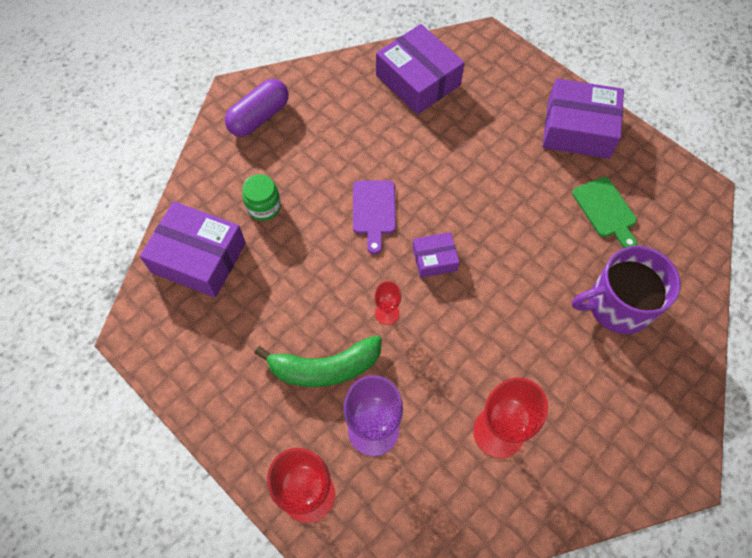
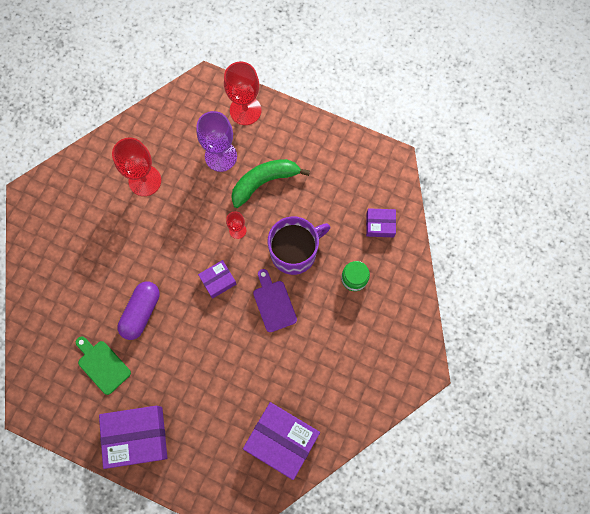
camera: 160 degrees right, 10 degrees up
(198, 257) = (380, 225): purple box -> purple box, size x0.53
(259, 117) = (394, 354): purple capsule -> purple capsule (141, 312)
(618, 305) = (83, 290): purple mug -> purple mug (294, 252)

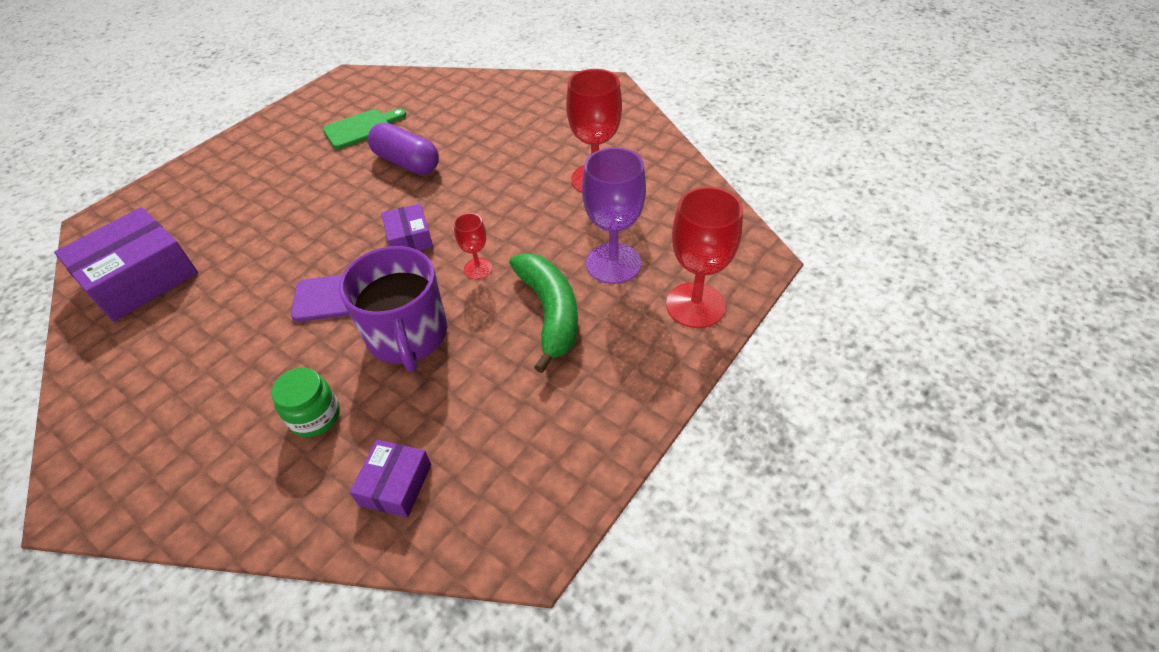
camera: 105 degrees right, 25 degrees down
(136, 436) = (258, 148): purple box -> none

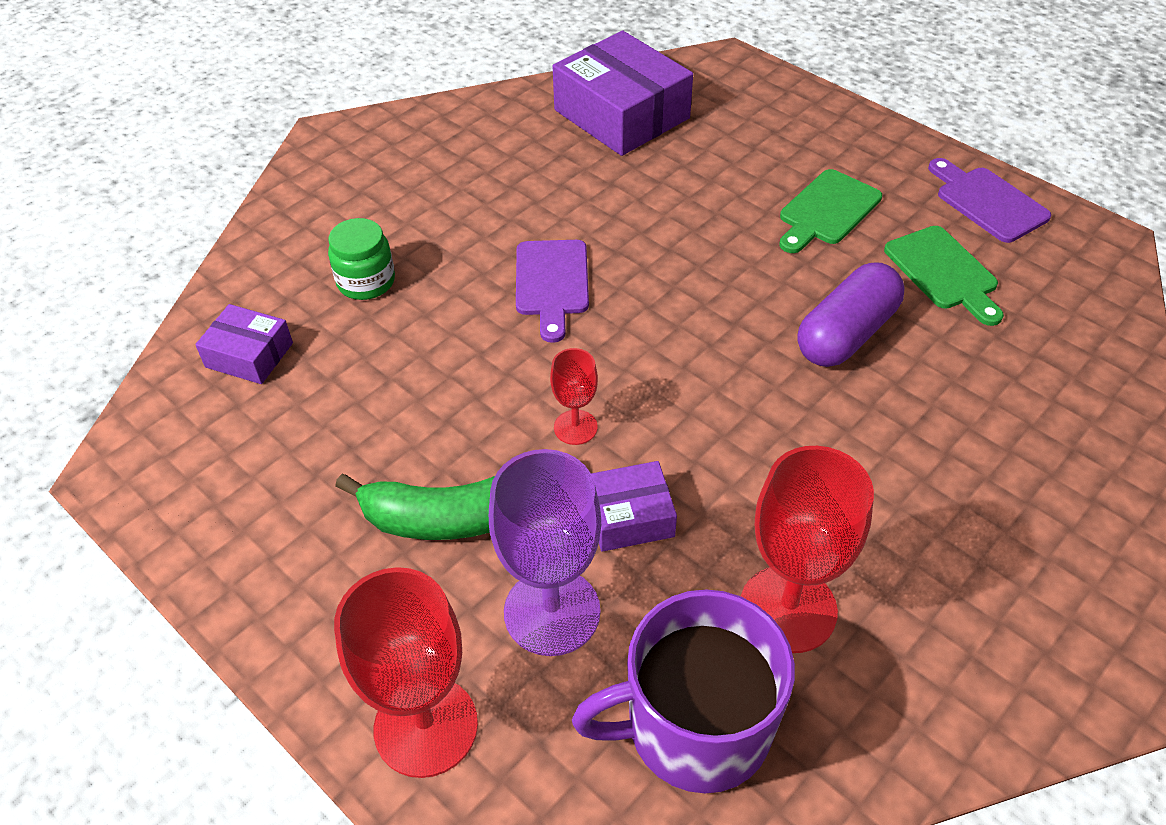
camera: 95 degrees right, 0 degrees up
(295, 171) = (827, 211): none -> green cutting board
(304, 112) = (987, 202): none -> purple cutting board
(408, 336) = (464, 354): purple mug -> purple mug (695, 726)
(409, 238) = (657, 346): purple box -> purple box (629, 516)

